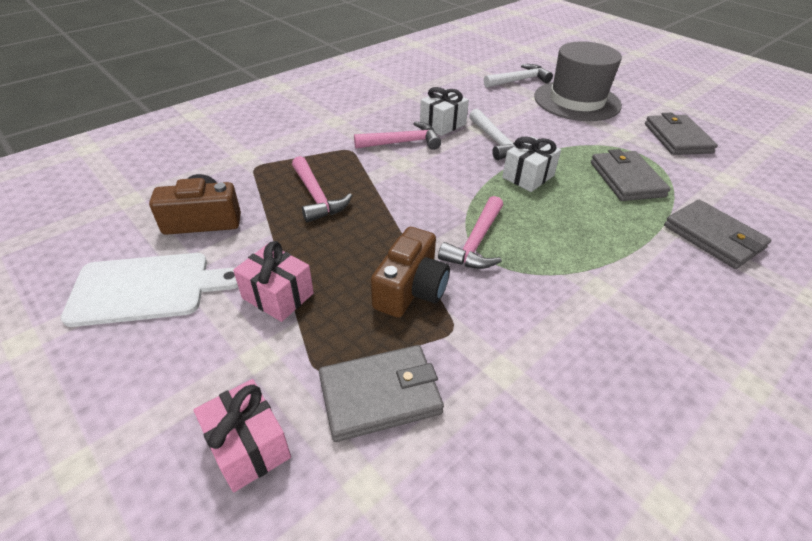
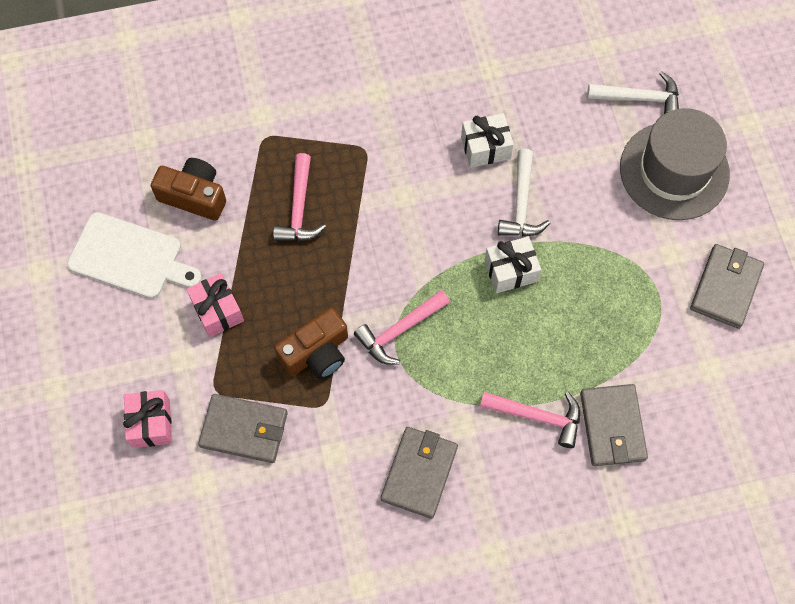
camera: 30 degrees right, 25 degrees up
(402, 142) = (423, 161): pink hammer -> pink hammer (537, 416)
(626, 179) = (605, 320): grey wallet -> grey wallet (419, 473)

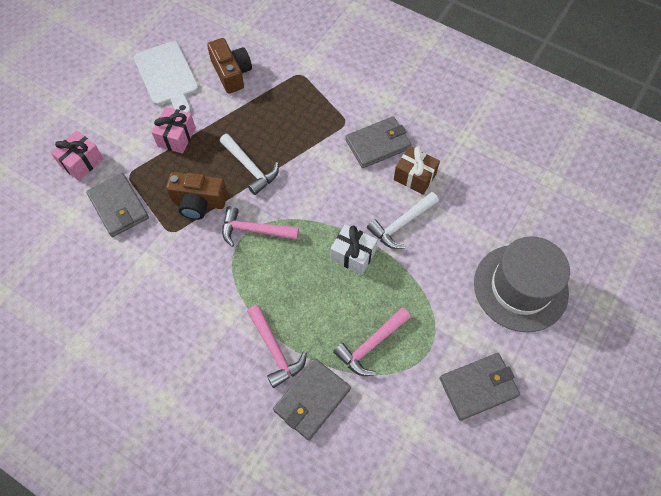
camera: 45 degrees right, 5 degrees down
(299, 208) = (276, 123): pink hammer -> pink hammer (371, 345)
(419, 473) = (175, 316): grey wallet -> grey wallet (378, 144)
(485, 148) = (414, 177): white gift -> brown gift
(639, 98) = (543, 227): white hammer -> white hammer (250, 168)

